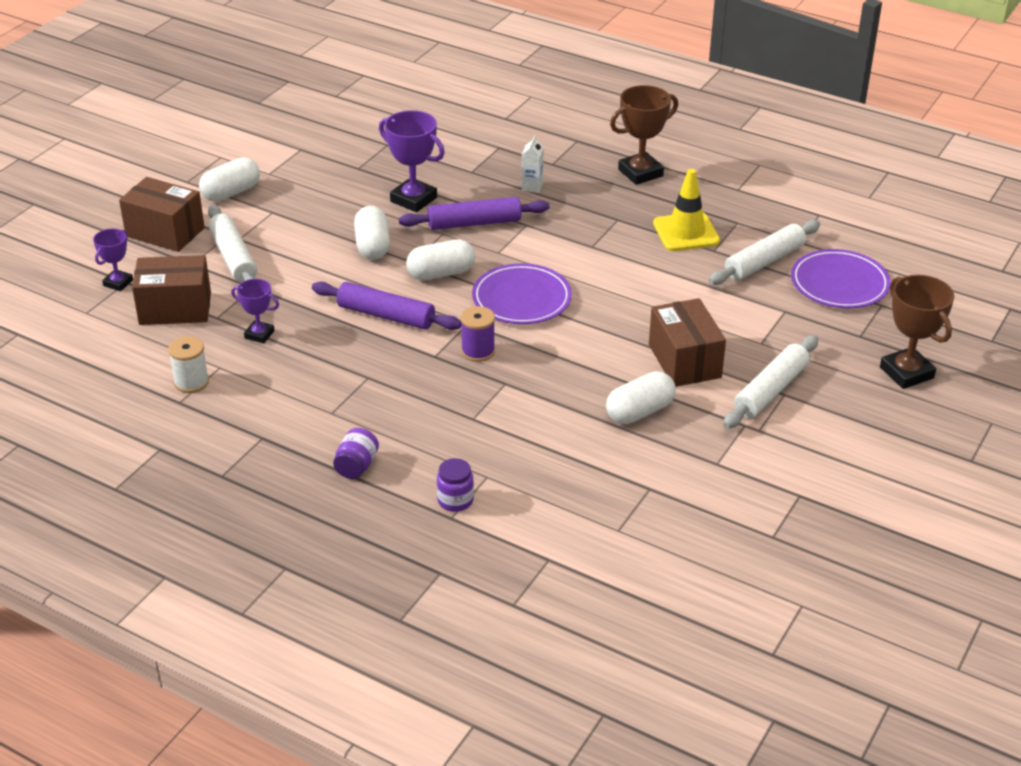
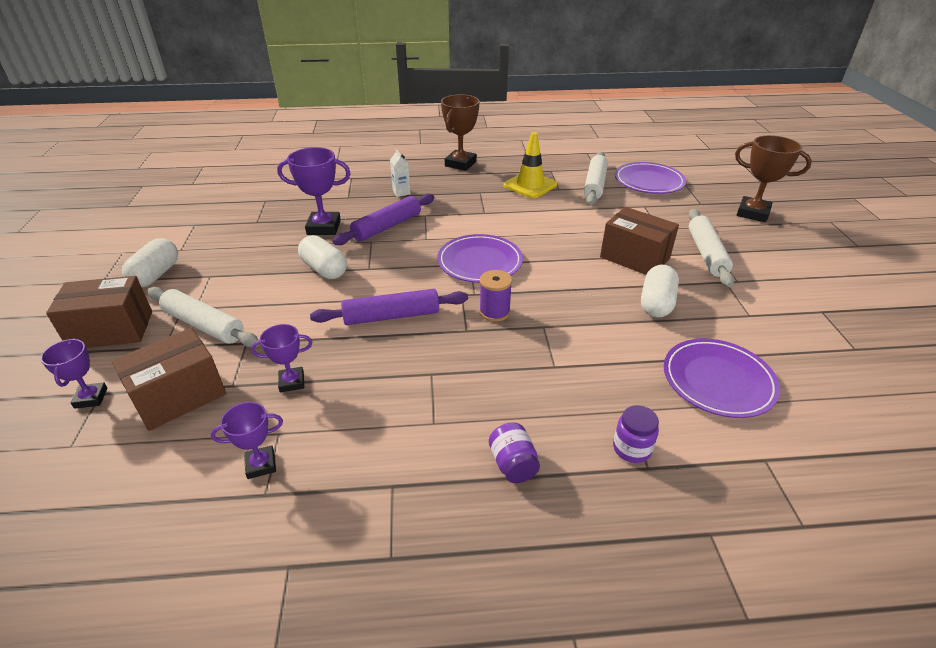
camera: 35 degrees left, 0 degrees up
(191, 382) = (261, 465): white spool -> purple trophy
(441, 273) = (401, 268): white capsule -> none
(597, 495) = (718, 381): none -> purple plate

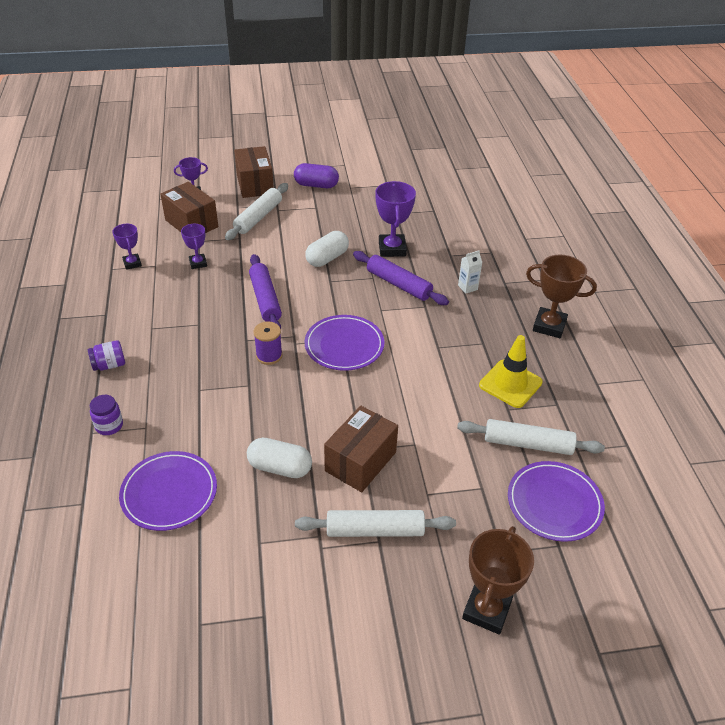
camera: 85 degrees right, 5 degrees up
(156, 275) = (316, 185): white capsule -> purple capsule

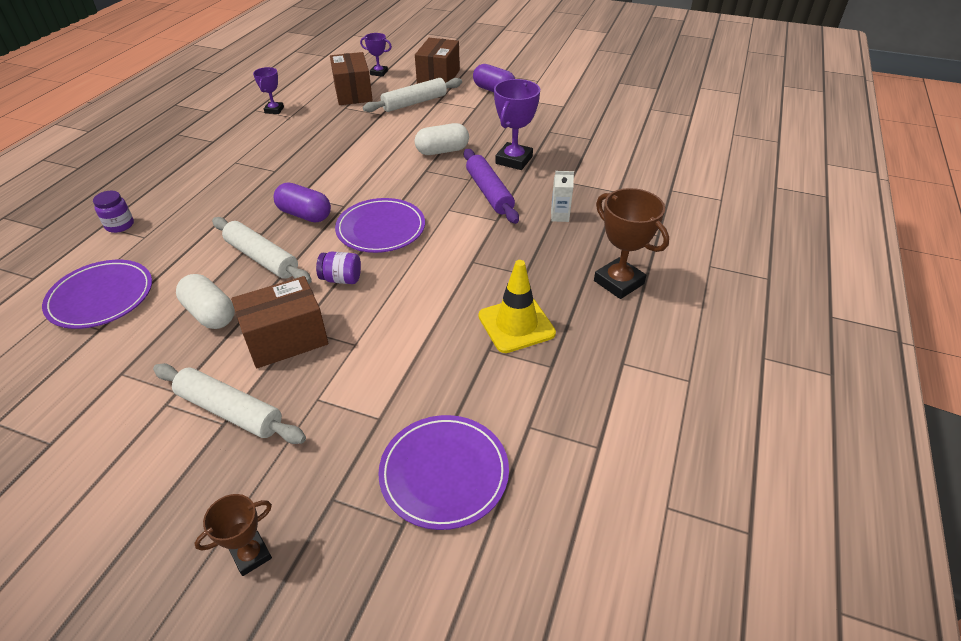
camera: 30 degrees right, 0 degrees up
(109, 365) = (172, 179): purple jar -> purple jar (341, 279)
(198, 263) = (325, 124): purple trophy -> none
(265, 299) = (351, 168): purple rolling pin -> none
(269, 355) = (305, 215): purple spool -> purple capsule
(487, 610) = (251, 555): brown trophy -> brown trophy, size x0.59
(528, 444) = (476, 394): white rolling pin -> white rolling pin (262, 258)

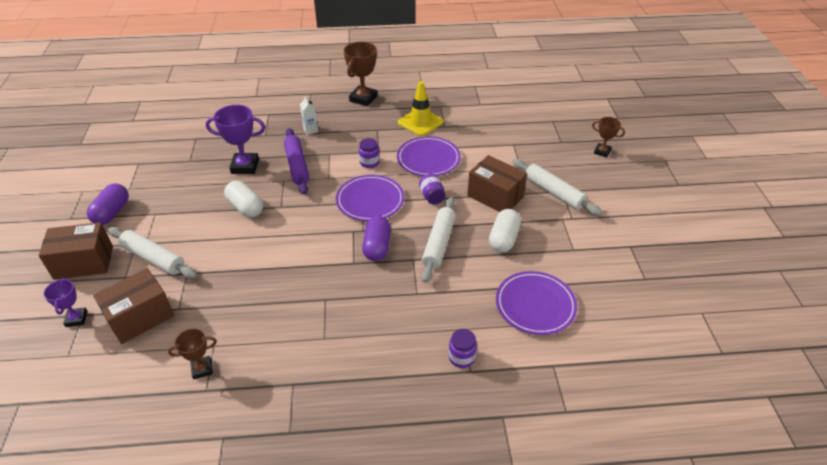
camera: 115 degrees left, 0 degrees up
(230, 411) = (553, 192): white rolling pin -> white rolling pin turned 45 degrees counterclockwise
(274, 110) = (202, 369): purple trophy -> brown trophy
(444, 473) = (522, 118): purple plate -> purple plate (428, 159)
(453, 247) = (369, 162): none -> purple jar
(489, 192) = (297, 166): purple rolling pin -> purple rolling pin turned 60 degrees counterclockwise

